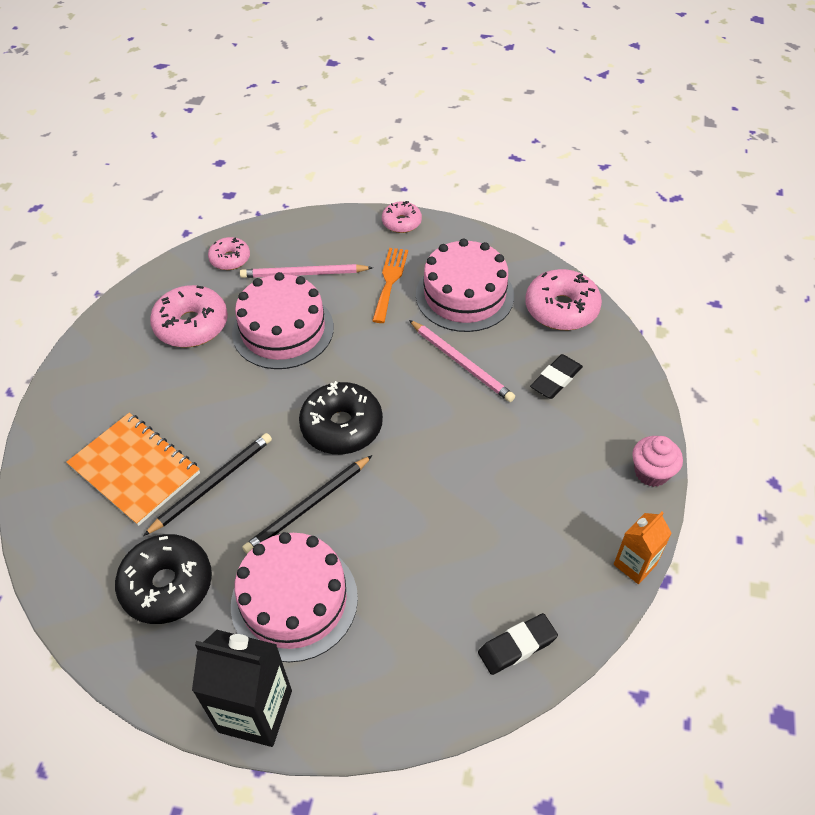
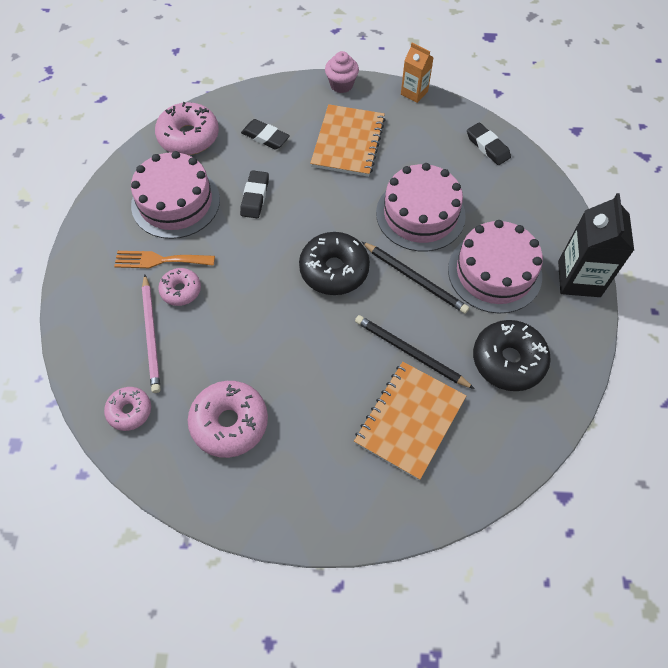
camera: 100 degrees left, 10 degrees up
(283, 330) = (229, 337): pink cake -> pink cake (420, 214)
(401, 222) = (75, 262): pink donut -> pink donut (181, 290)
(461, 363) = (255, 197): pink pencil -> black eraser
(540, 466) = (348, 142): none -> orange notebook

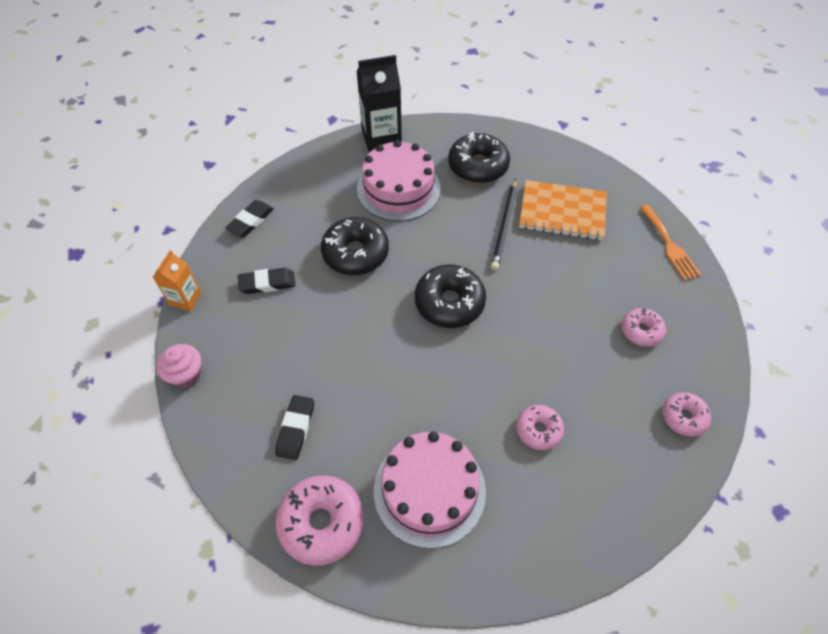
camera: 110 degrees left, 5 degrees down
(151, 335) = (601, 435): pink pencil -> none
(160, 260) = (514, 470): orange fork -> orange fork (669, 245)
(229, 423) = (641, 331): pink donut -> pink donut, size x0.59
(255, 197) = (389, 405): black eraser -> black eraser (267, 283)
(348, 142) = (279, 340): orange notebook -> none
(415, 279) = (430, 239): black pencil -> none
(420, 214) = (355, 253): pink cake -> black donut

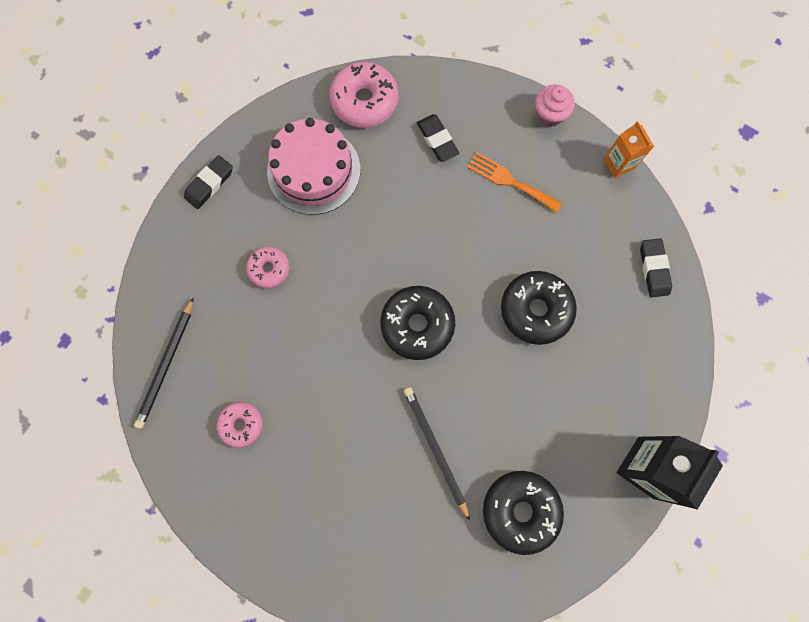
camera: 140 degrees right, 20 degrees up
(267, 283) = (574, 225): black eraser -> black eraser (209, 184)
(398, 189) = (567, 413): pink cake -> none
(562, 212) = (394, 514): orange notebook -> none
(669, 245) = (267, 554): orange fork -> orange fork (510, 181)
(683, 417) = (166, 365): pink donut -> black pencil

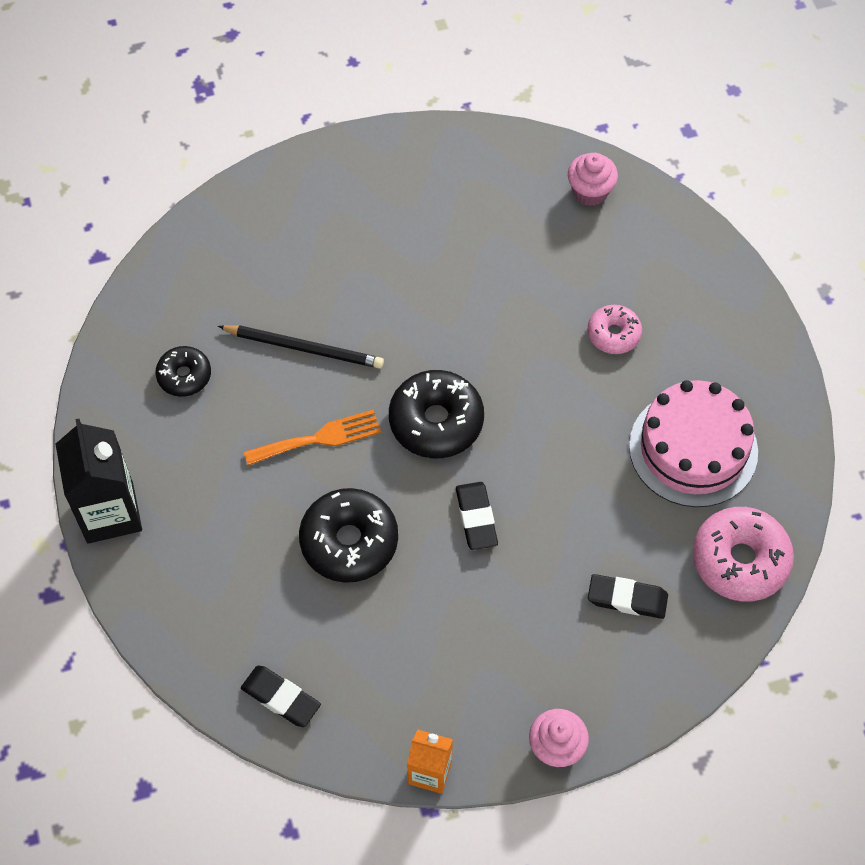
camera: 130 degrees right, 15 degrees down
(166, 365) = (590, 192): black pencil -> pink cupcake
(209, 184) = (758, 343): black eraser -> black eraser (476, 518)
(241, 424) = (477, 213): pink donut -> none
(510, 181) = (511, 634): orange fork -> orange fork (319, 438)
(520, 510) = (184, 376): black donut -> black donut, size x0.59

